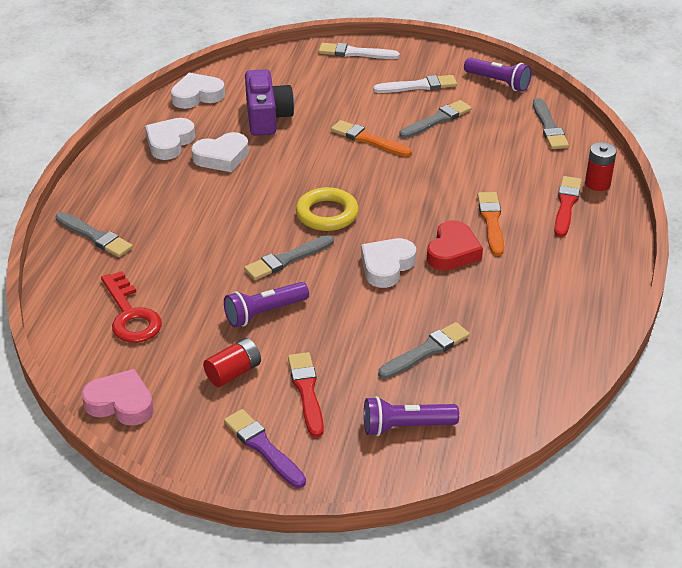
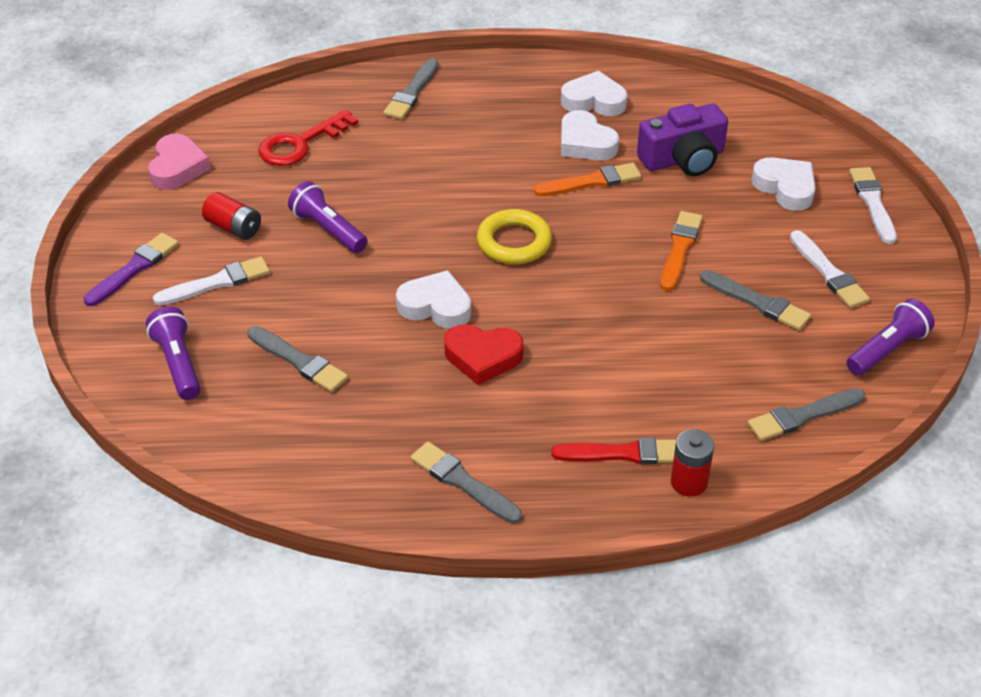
camera: 75 degrees right, 5 degrees up
(197, 96) = (696, 99): white heart -> white heart (785, 188)
(287, 259) = (421, 228): grey brush -> grey brush (463, 482)
(306, 391) = (216, 282): red brush -> white brush
(491, 222) = (556, 384): orange brush -> orange brush (591, 182)
(498, 82) = (887, 349): purple flashlight -> purple flashlight turned 150 degrees counterclockwise

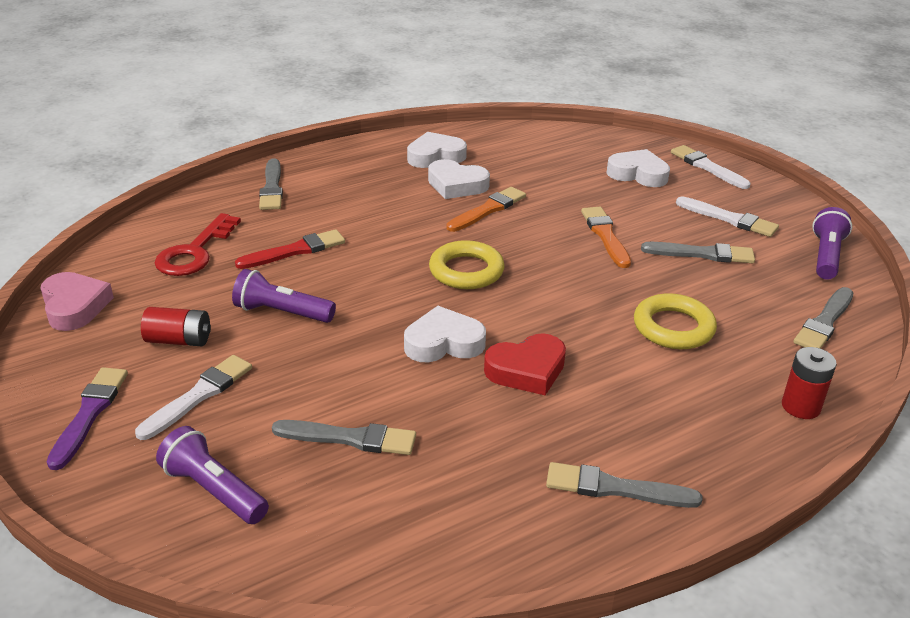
camera: 30 degrees left, 10 degrees down
(623, 453) = (726, 404): red brush -> red brush (295, 251)
(650, 366) = (673, 327): none -> yellow ring
(683, 159) = (544, 176): purple camera -> none

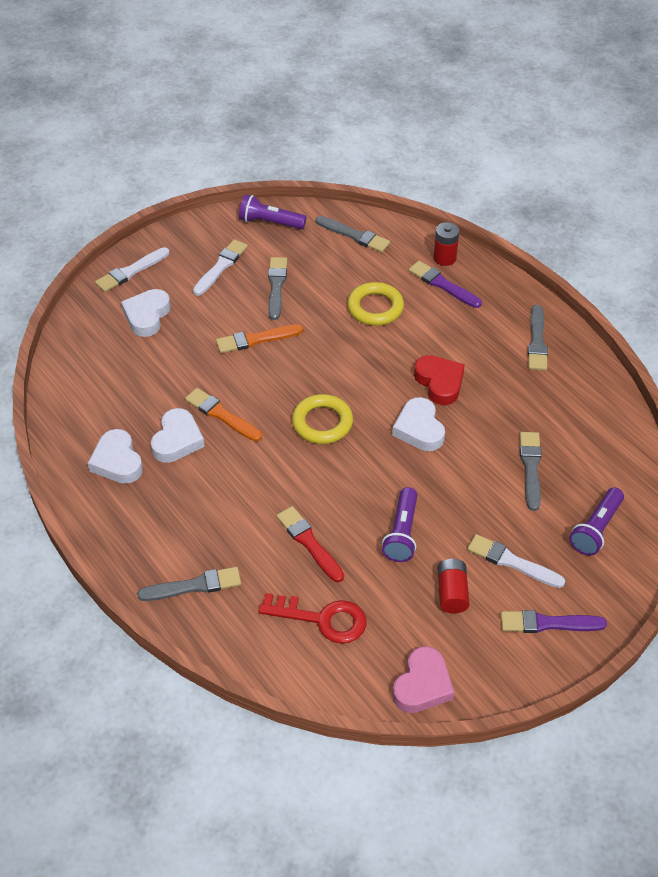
camera: 95 degrees left, 15 degrees up
(75, 306) = (422, 685): pink heart -> pink heart turned 150 degrees clockwise
(736, 397) = (442, 284): none -> purple brush

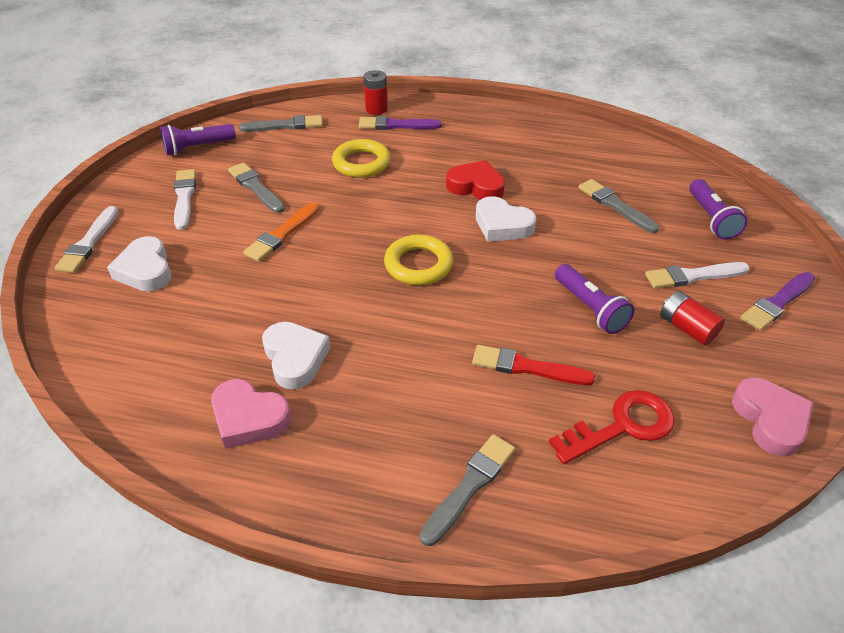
camera: 40 degrees left, 5 degrees down
(117, 461) = (249, 418): white heart -> pink heart
(221, 415) = (317, 310): orange brush -> none
(537, 341) = (509, 127): grey brush -> none

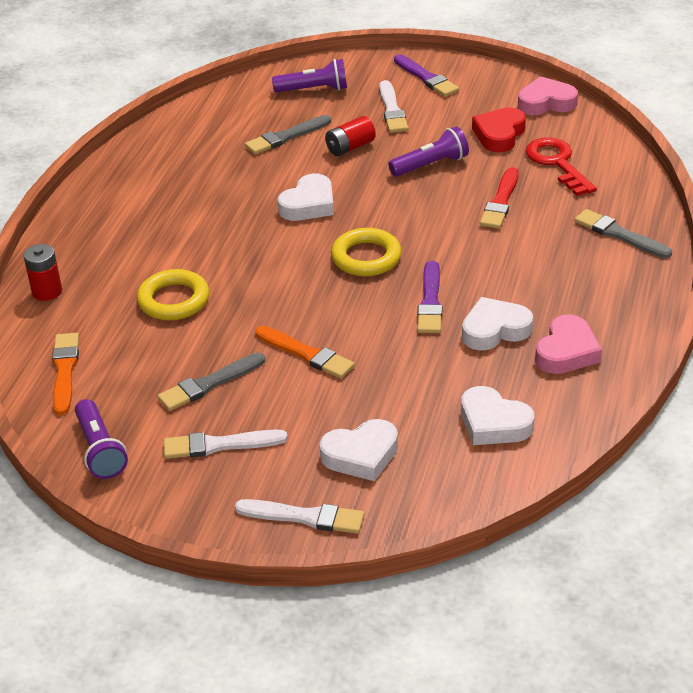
camera: 85 degrees left, 5 degrees down
(156, 355) = (493, 423): none -> white heart
(285, 125) = (64, 371): grey brush -> orange brush
(396, 125) = (93, 274): purple brush -> purple brush (430, 301)
(476, 186) = (238, 218): red heart -> red heart (499, 134)
(686, 328) = (455, 122): red battery -> red battery (350, 147)

